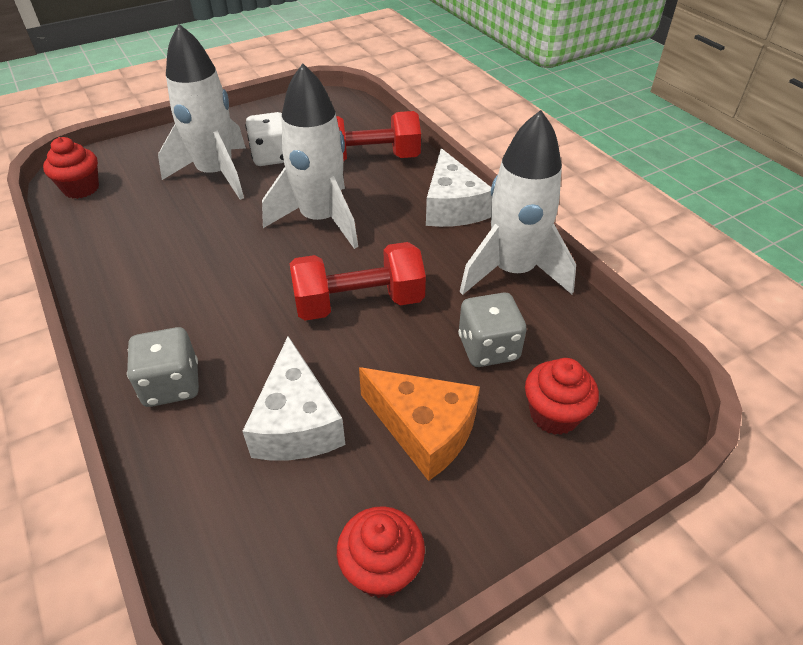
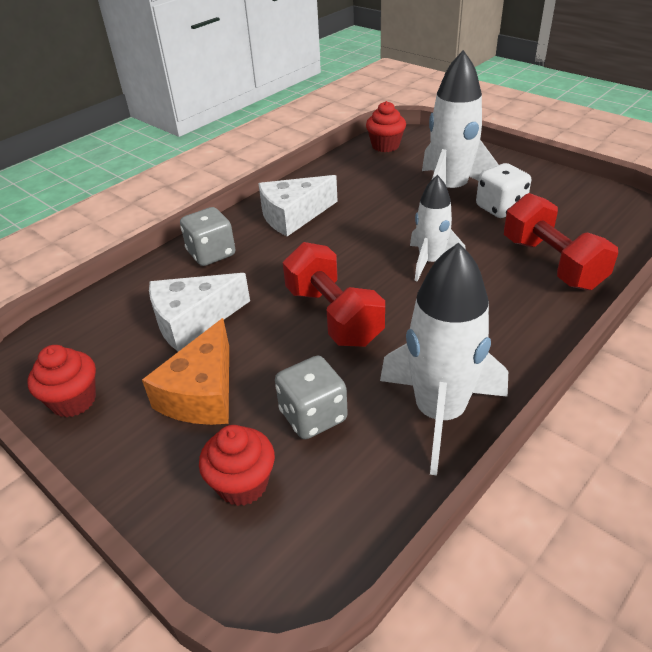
camera: 75 degrees right, 5 degrees down
(320, 219) = (430, 262): white rocket -> white rocket, size x0.61
(452, 207) = (518, 341): white cheese -> white cheese (293, 216)

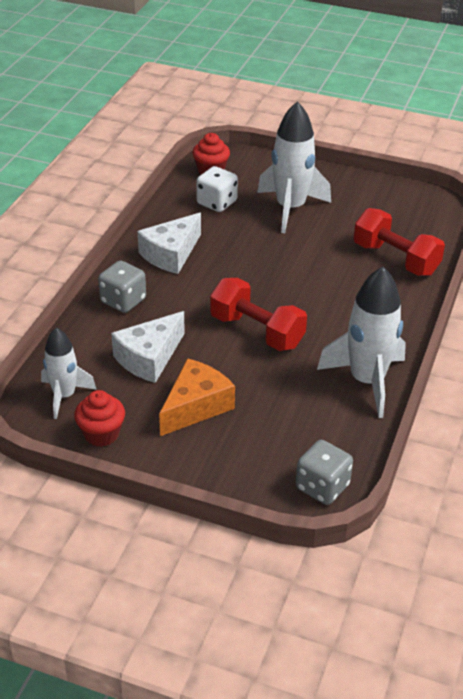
camera: 25 degrees left, 0 degrees up
(202, 393) = (196, 406): orange cheese -> orange cheese turned 135 degrees counterclockwise
(242, 484) = (264, 453): red cupcake -> none
(313, 416) = (284, 402): grey dice -> grey dice (322, 487)
(430, 262) = (306, 274): white rocket -> white rocket (64, 396)
(500, 208) = (338, 218): white dice -> white dice (217, 203)

